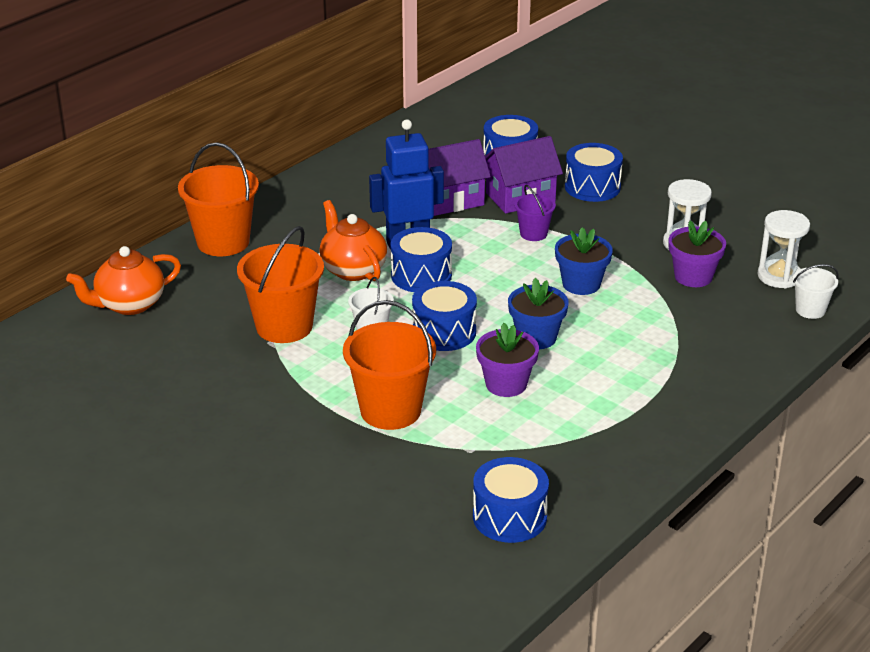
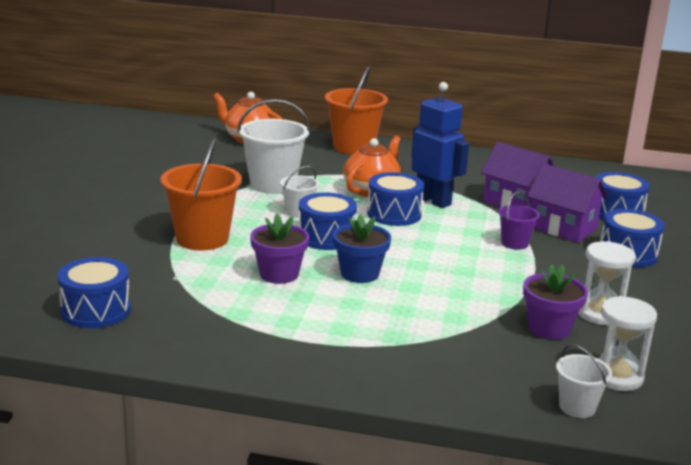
camera: 60 degrees right, 10 degrees down
(284, 326) = (273, 184): orange bucket -> white bucket
(581, 284) = (464, 277): blue flower pot -> none

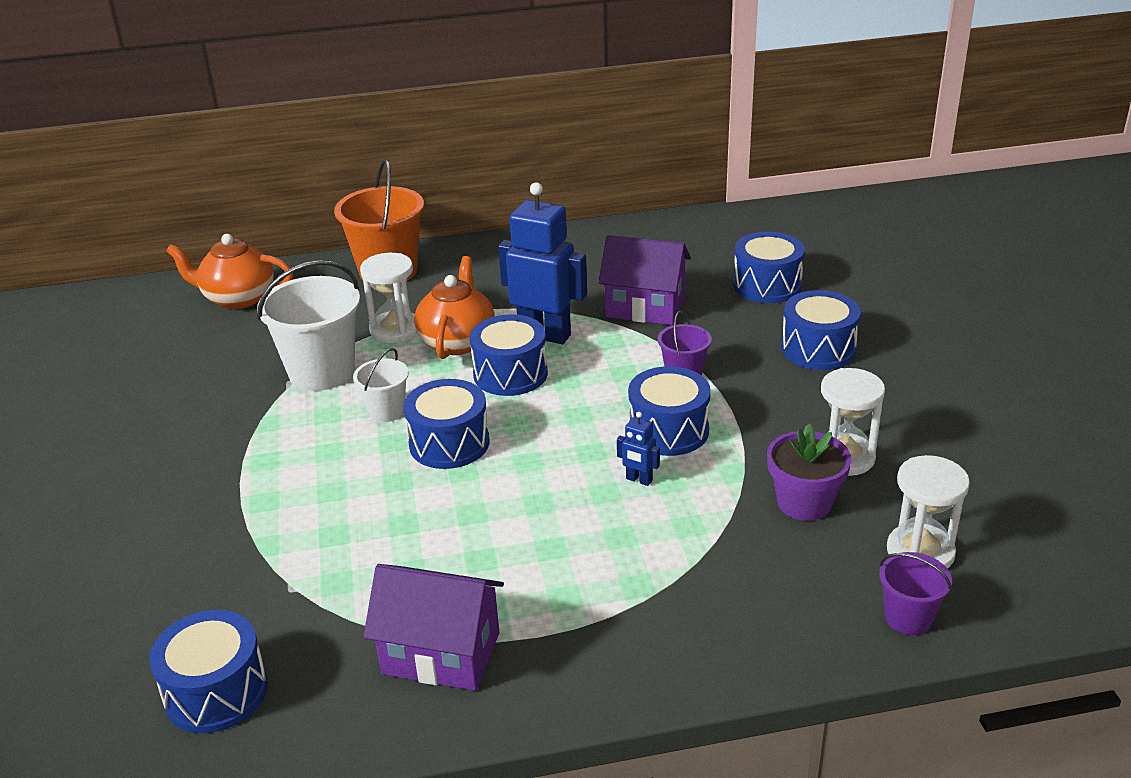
camera: 20 degrees left, 10 degrees up
(202, 239) = (285, 503): orange bucket -> none
(279, 274) = (428, 531): purple flower pot -> none
(335, 176) = (395, 330): none -> white hourglass
(359, 274) = (530, 493): blue flower pot -> none
(439, 286) = (639, 480): none -> blue robot
(480, 268) = (668, 430): none -> blue drum
(562, 228) = (722, 331): purple house -> purple house (441, 653)
(577, 407) = (908, 618): white bucket -> purple bucket

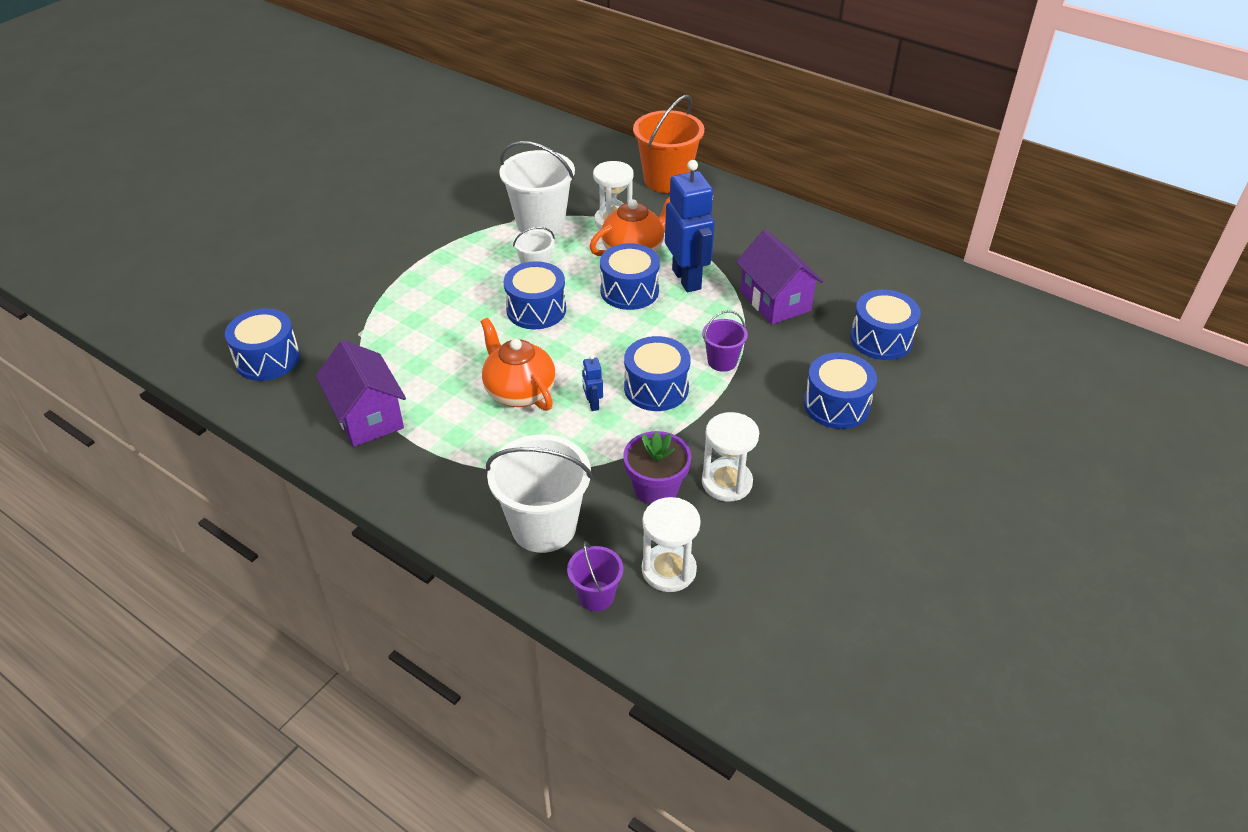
camera: 45 degrees right, 10 degrees up
(238, 298) = (567, 149): orange teapot -> orange teapot (519, 392)
(774, 604) = (543, 526): none -> white bucket

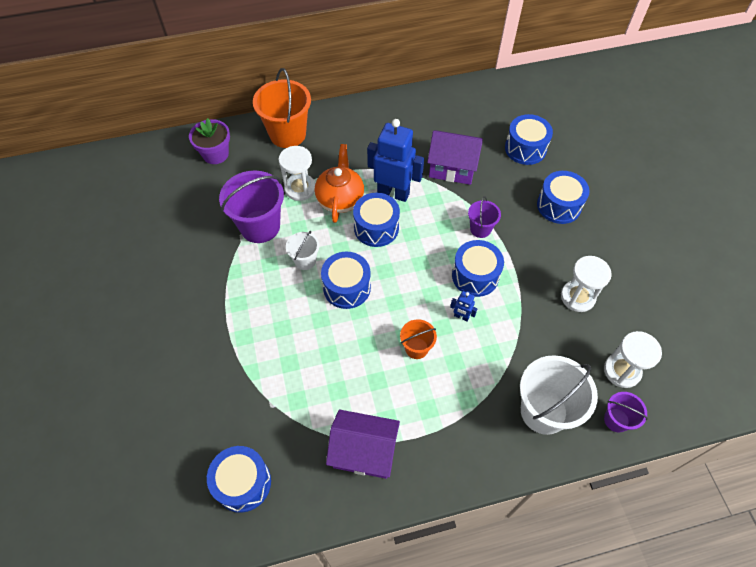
camera: 50 degrees left, 15 degrees up
(519, 392) = (416, 348): orange teapot -> orange bucket
(540, 223) = (260, 226): white bucket -> purple bucket
(656, 488) = (556, 333): purple flower pot -> purple flower pot (215, 154)

